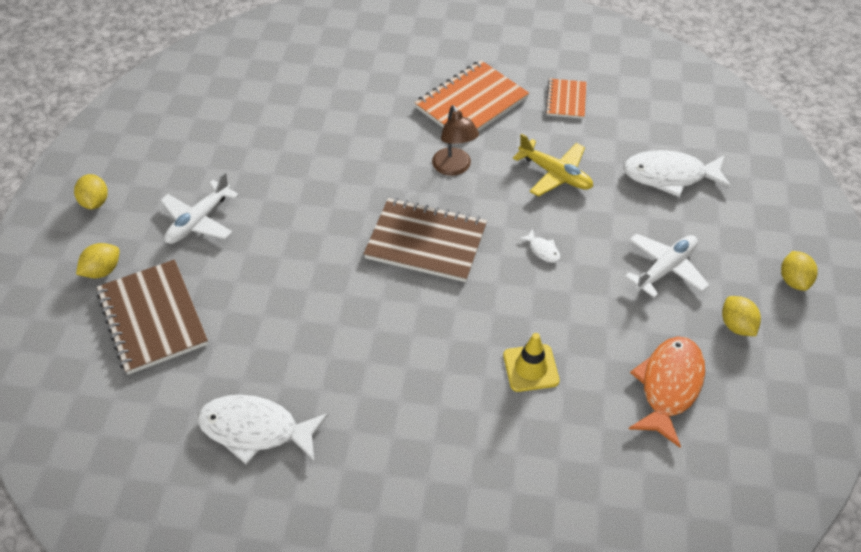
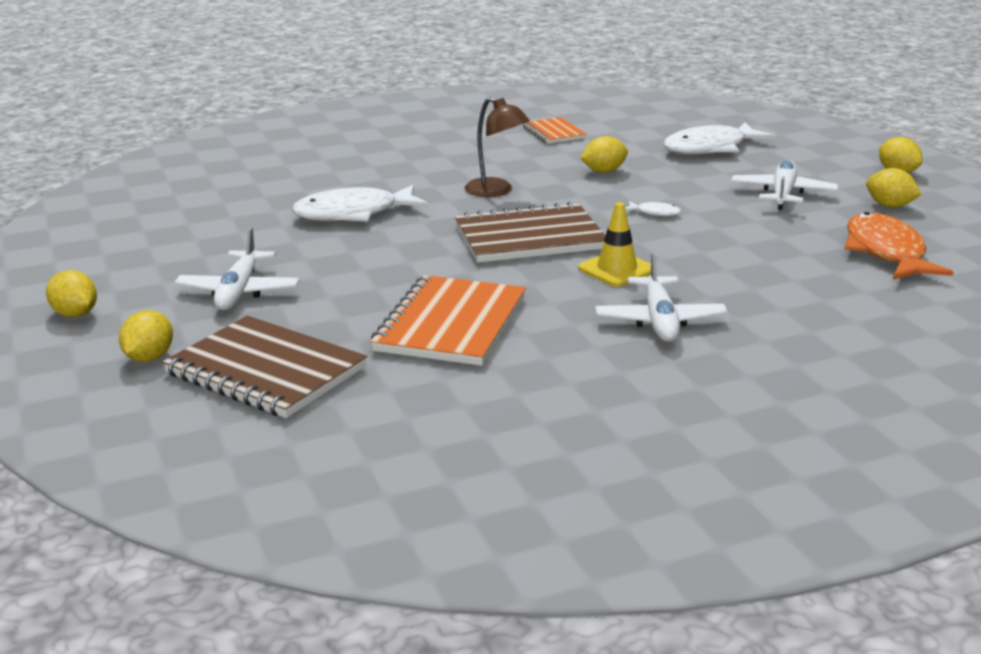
camera: 30 degrees left, 25 degrees down
(256, 430) = (508, 406): white fish -> white fish (353, 214)
(425, 388) = (659, 321): none -> white plane
(471, 103) = (461, 153): orange notebook -> orange notebook (450, 324)
(530, 368) = (746, 279): yellow traffic cone -> yellow traffic cone (617, 269)
(555, 174) = (604, 171): yellow plane -> yellow lemon

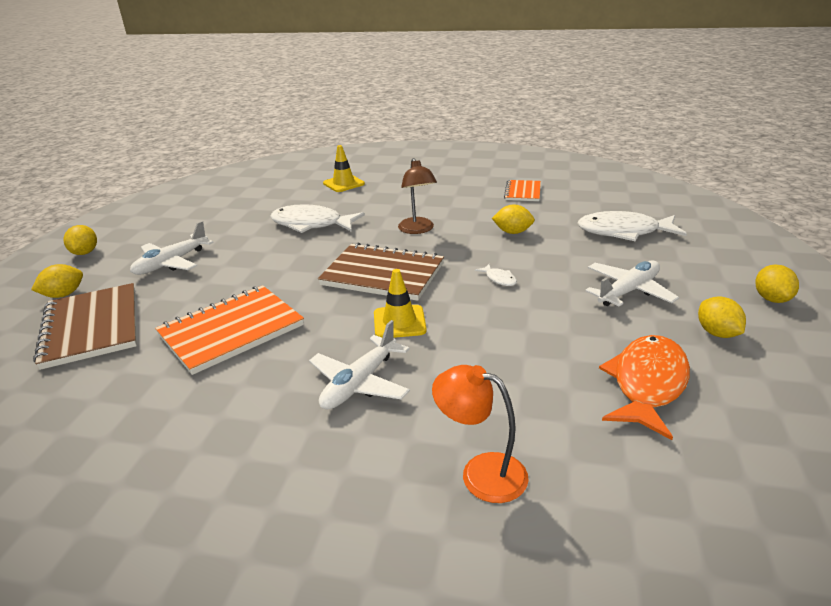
camera: 35 degrees right, 5 degrees up
(313, 165) = (343, 183): none -> yellow traffic cone
(850, 339) = (481, 472): none -> orange lamp

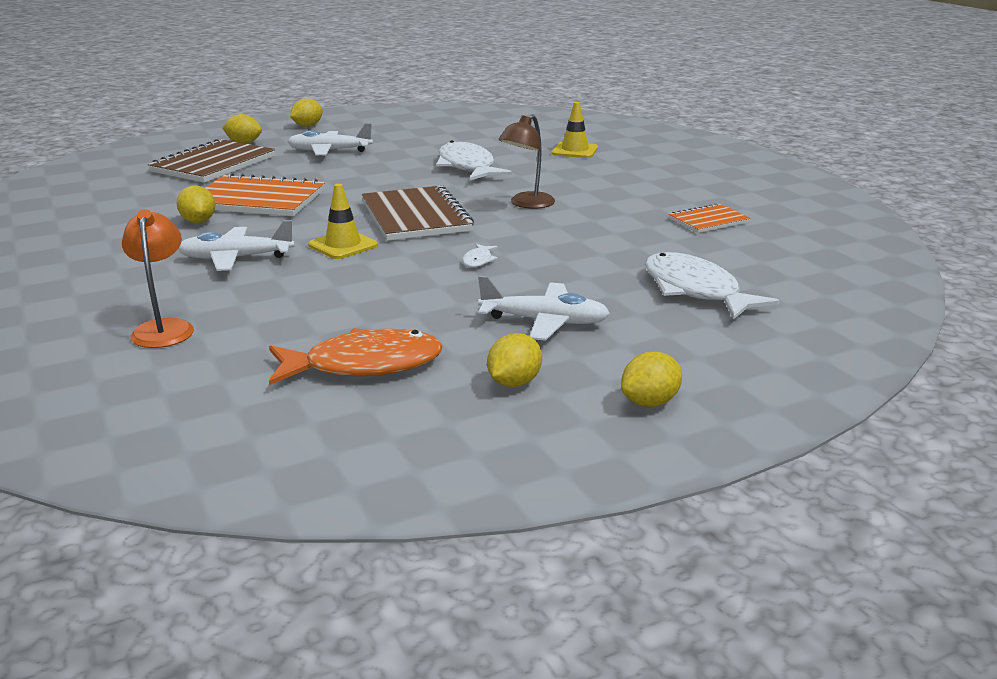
camera: 50 degrees right, 5 degrees down
(512, 232) = (593, 241): yellow lemon -> yellow lemon (198, 221)

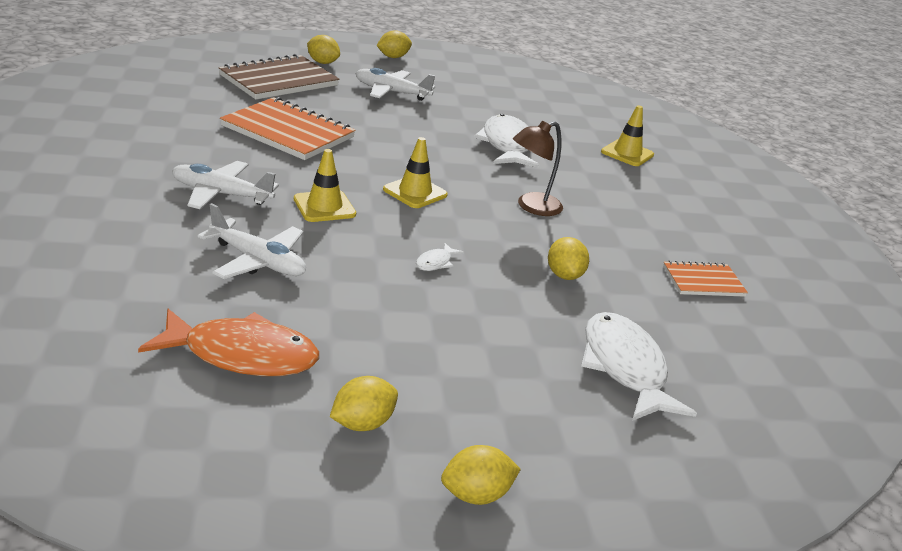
camera: 15 degrees right, 5 degrees up
(164, 328) = (105, 255): orange lamp -> none
(198, 221) = (220, 142): yellow lemon -> yellow lemon (564, 275)
(416, 217) = (415, 192): brown notebook -> yellow traffic cone
(544, 322) = (445, 358): white plane -> white plane (258, 261)

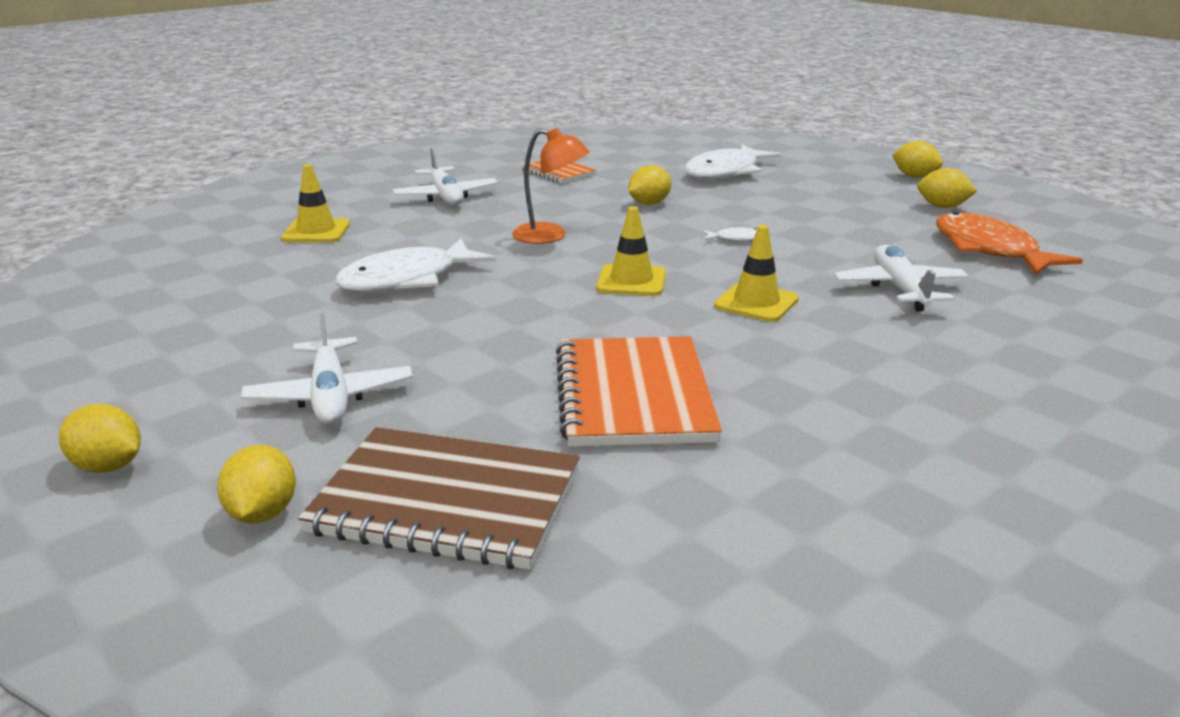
camera: 120 degrees left, 5 degrees down
(221, 194) = (857, 353): white plane -> white plane (445, 197)
(532, 207) = (550, 236): brown lamp -> orange lamp

